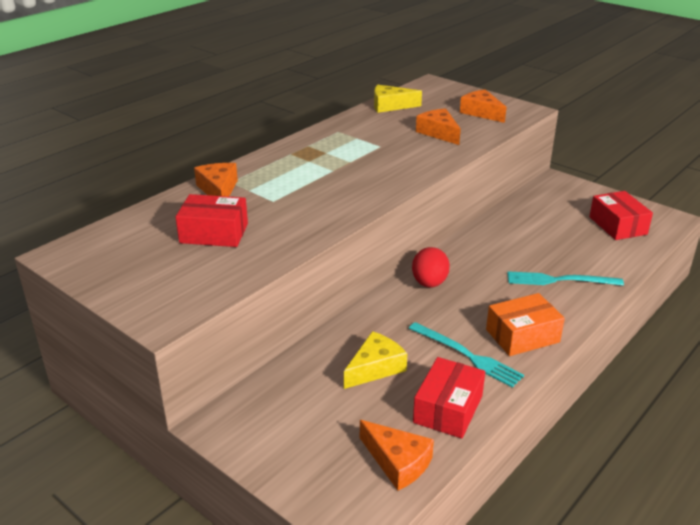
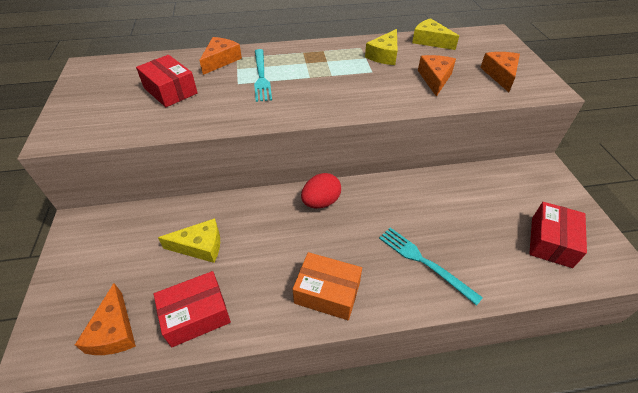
camera: 40 degrees right, 15 degrees up
(370, 130) = (384, 55): none -> yellow cheese
(467, 355) = (267, 280): turquoise fork -> turquoise fork (261, 76)

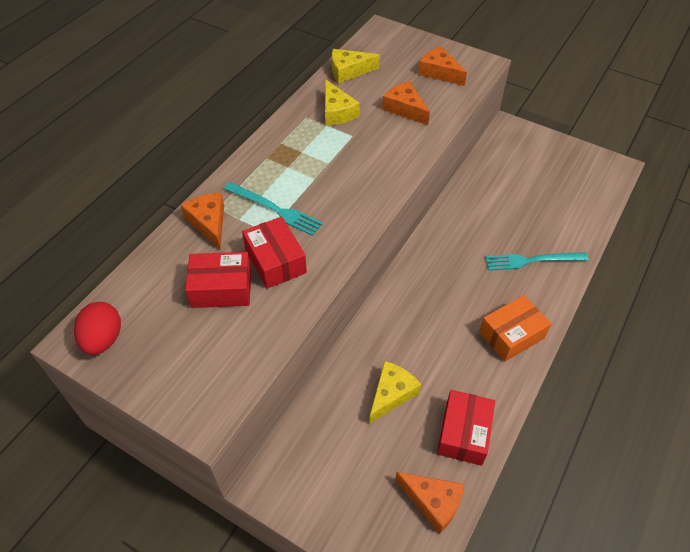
camera: 50 degrees left, 5 degrees up
(321, 202) = (418, 280): red egg -> red egg (103, 339)
(551, 241) = (572, 182): red box -> red box (275, 261)

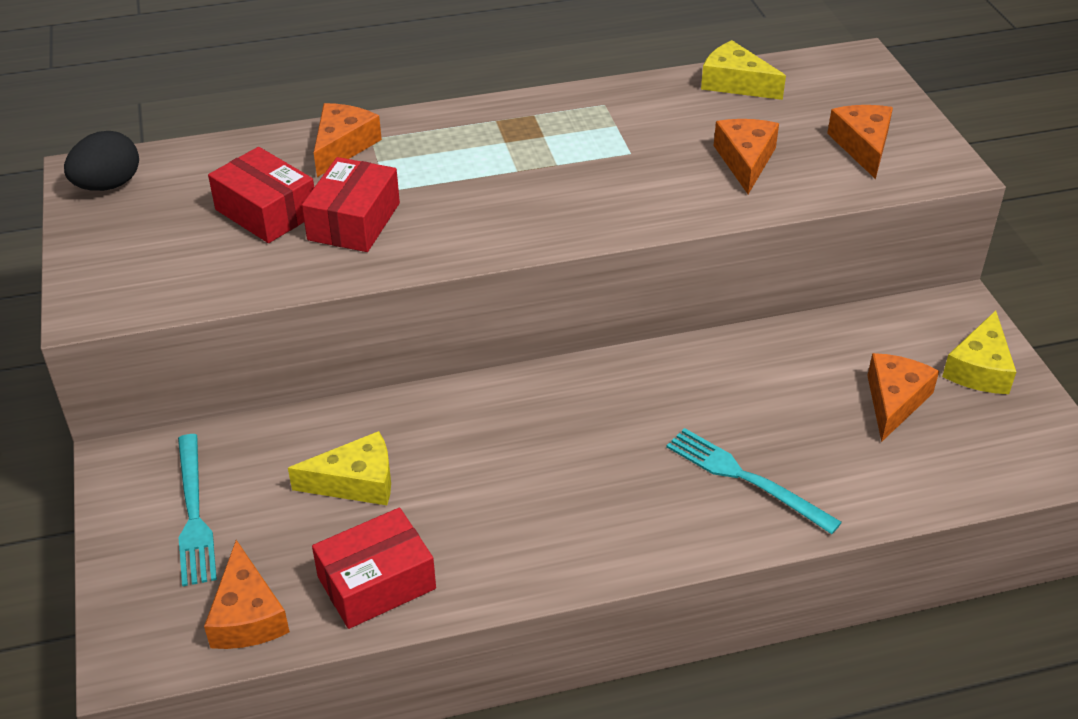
camera: 45 degrees right, 10 degrees down
(103, 339) = (108, 185): red egg -> black egg
(275, 209) = (427, 174): turquoise fork -> turquoise fork (194, 513)
(337, 112) = (650, 118): yellow cheese -> yellow cheese (979, 368)
(511, 335) = (588, 535): orange box -> none
(537, 185) = (894, 401): none -> orange cheese

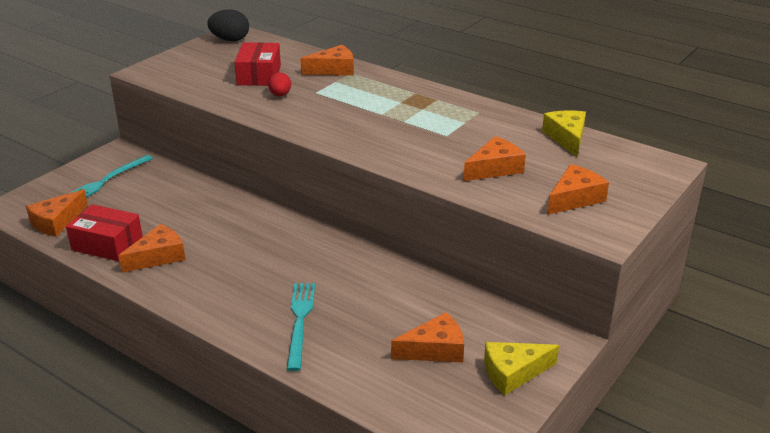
camera: 50 degrees right, 10 degrees down
(354, 221) = (280, 95): red box -> red egg
(356, 482) = (167, 209): yellow cheese -> none
(469, 543) = (158, 256): none -> orange cheese

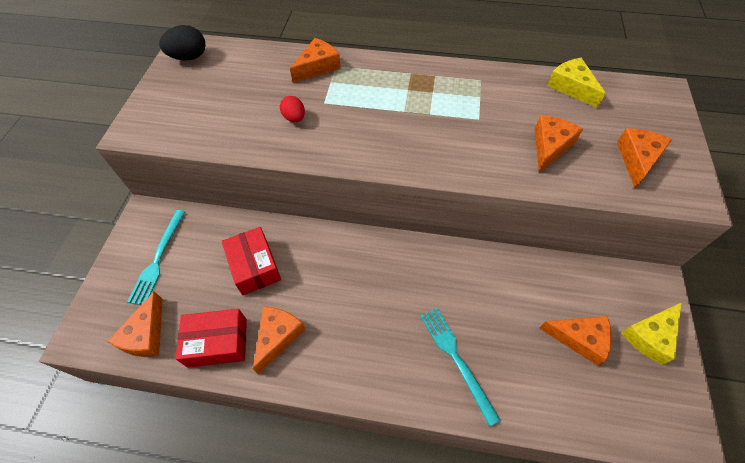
camera: 25 degrees left, 25 degrees up
(259, 75) = (253, 97): red box -> red box (254, 266)
(435, 349) = (579, 339): orange cheese -> orange cheese turned 60 degrees clockwise

